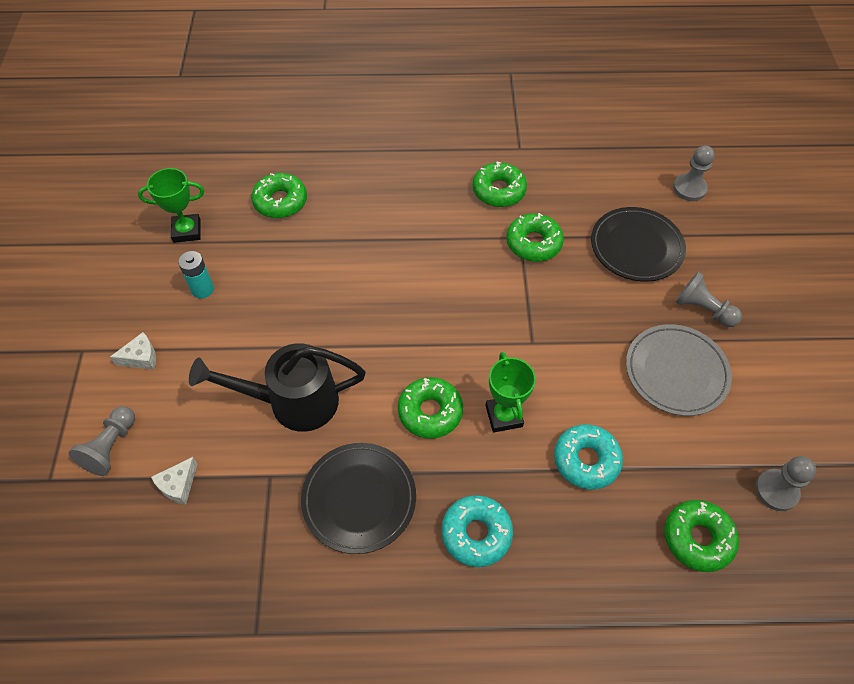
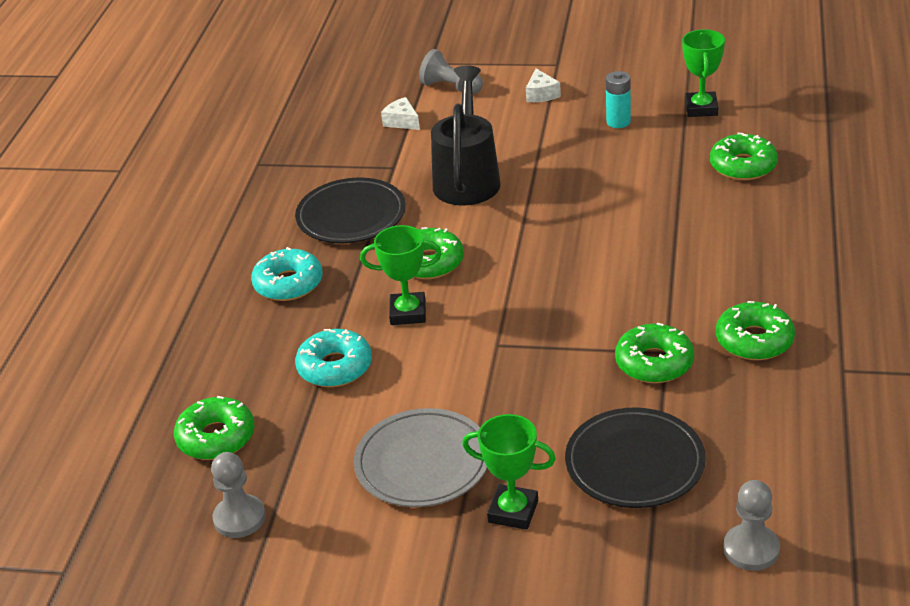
camera: 105 degrees right, 20 degrees down
(703, 309) = (513, 511): grey pawn -> green trophy

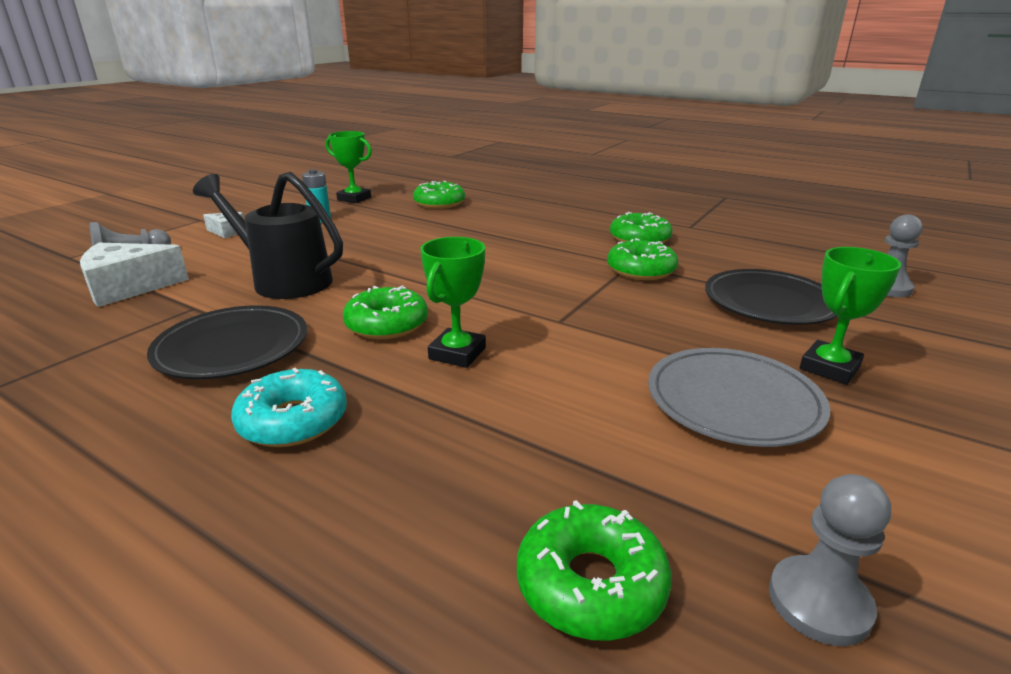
camera: 70 degrees left, 10 degrees down
(335, 367) = (509, 423): turquoise donut -> none
(402, 122) = (128, 287): white cheese -> white cheese, size x1.85

